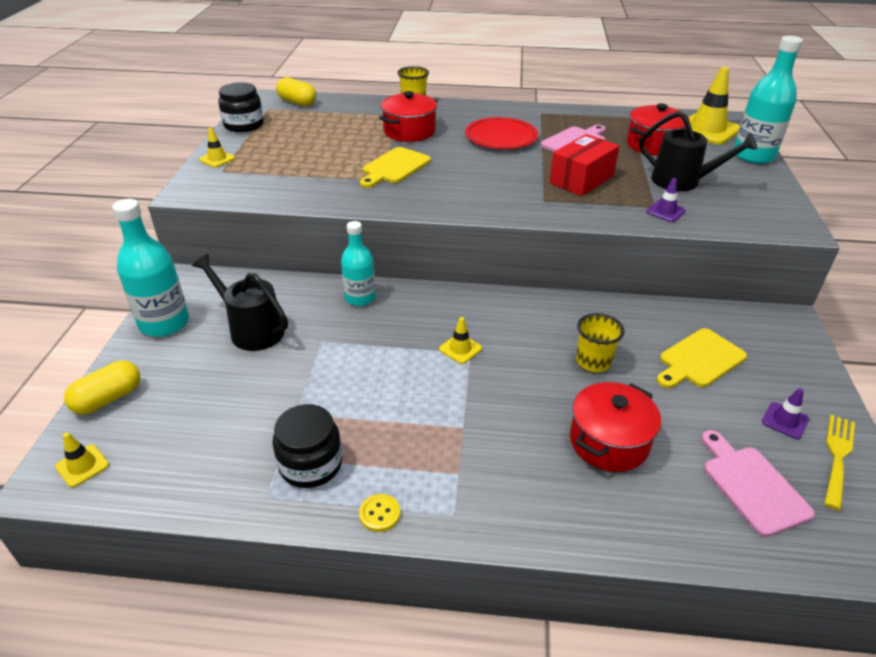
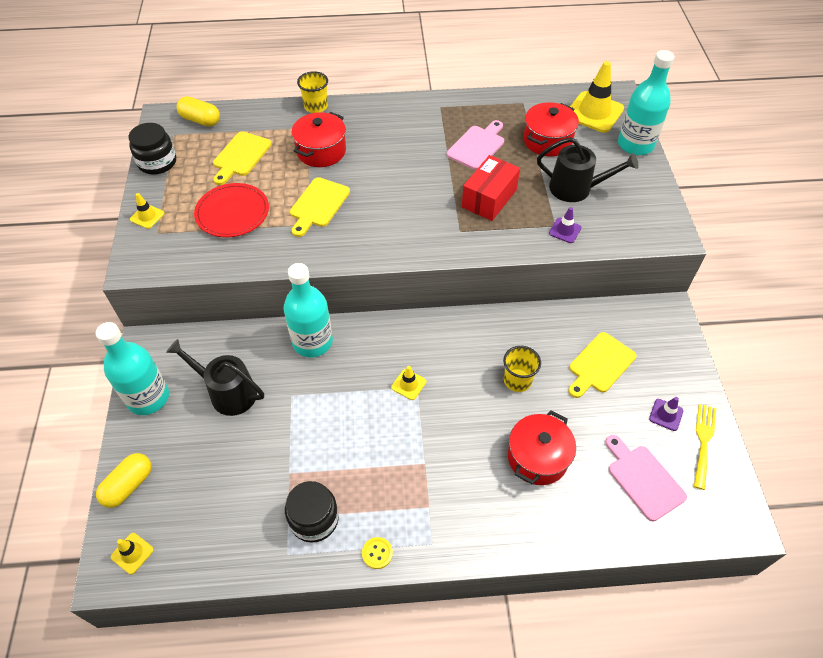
camera: 10 degrees left, 15 degrees up
(327, 128) = (240, 156): none -> yellow cutting board
(360, 298) = (312, 342): turquoise bottle -> turquoise bottle, size x1.50
(501, 137) = (409, 149): red plate -> red plate (232, 213)

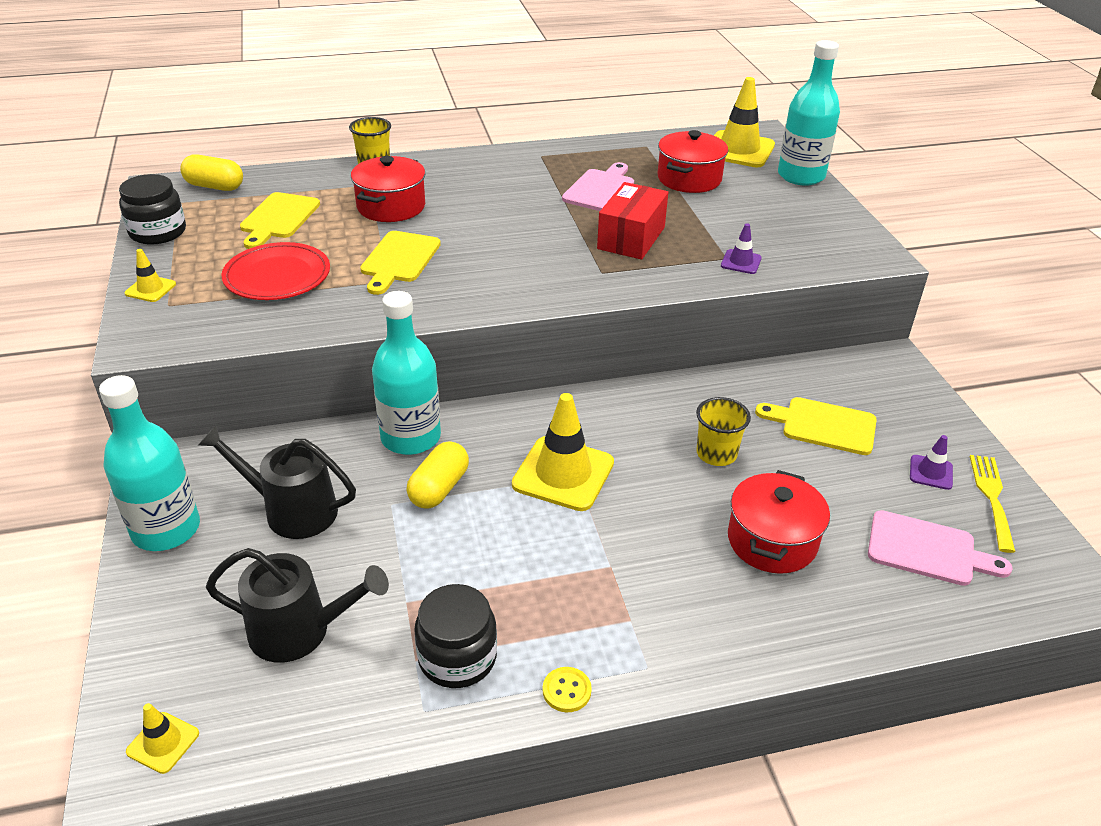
camera: 10 degrees left, 15 degrees down
(129, 485) = (146, 648): yellow capsule -> yellow capsule (439, 488)
(408, 384) = (563, 474): yellow traffic cone -> yellow traffic cone, size x2.06
(576, 188) = (741, 221): black watering can -> black watering can (299, 631)
(600, 365) = (823, 425): yellow cutting board -> yellow cutting board turned 75 degrees clockwise
(643, 479) = (927, 550): pink cutting board -> pink cutting board turned 150 degrees clockwise

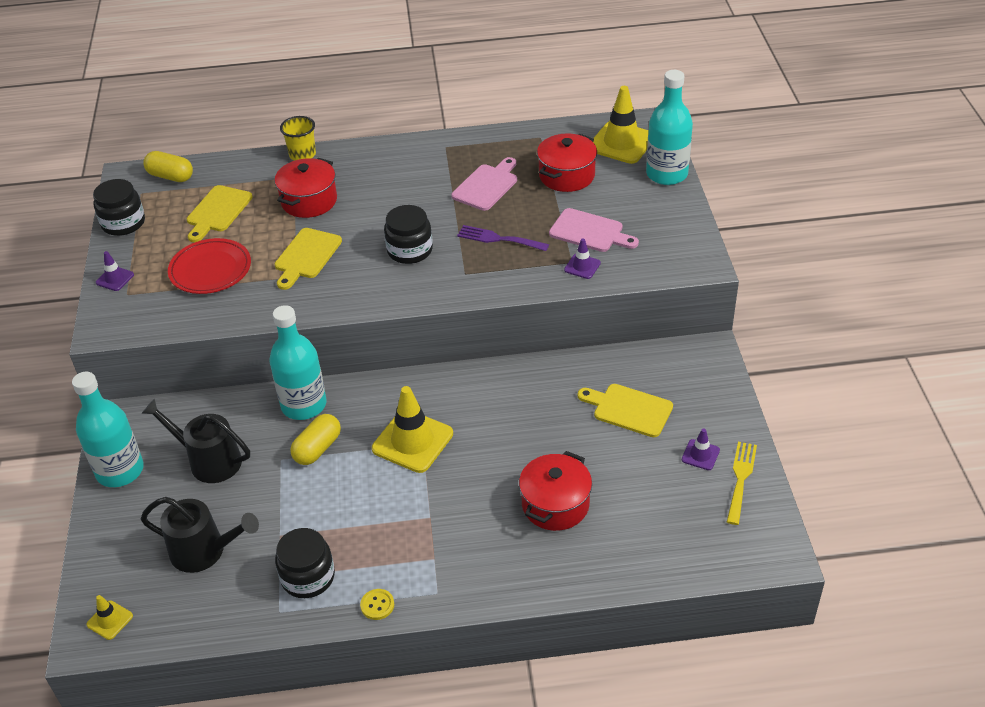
camera: 10 degrees right, 5 degrees up
(150, 289) = (115, 279): yellow traffic cone -> purple traffic cone
(527, 251) = (410, 250): none -> black jar
(631, 238) = (498, 239): red box -> purple fork
(716, 454) = (535, 430): yellow cup -> none
(927, 550) = (672, 519): pink cutting board -> pink cutting board (589, 232)

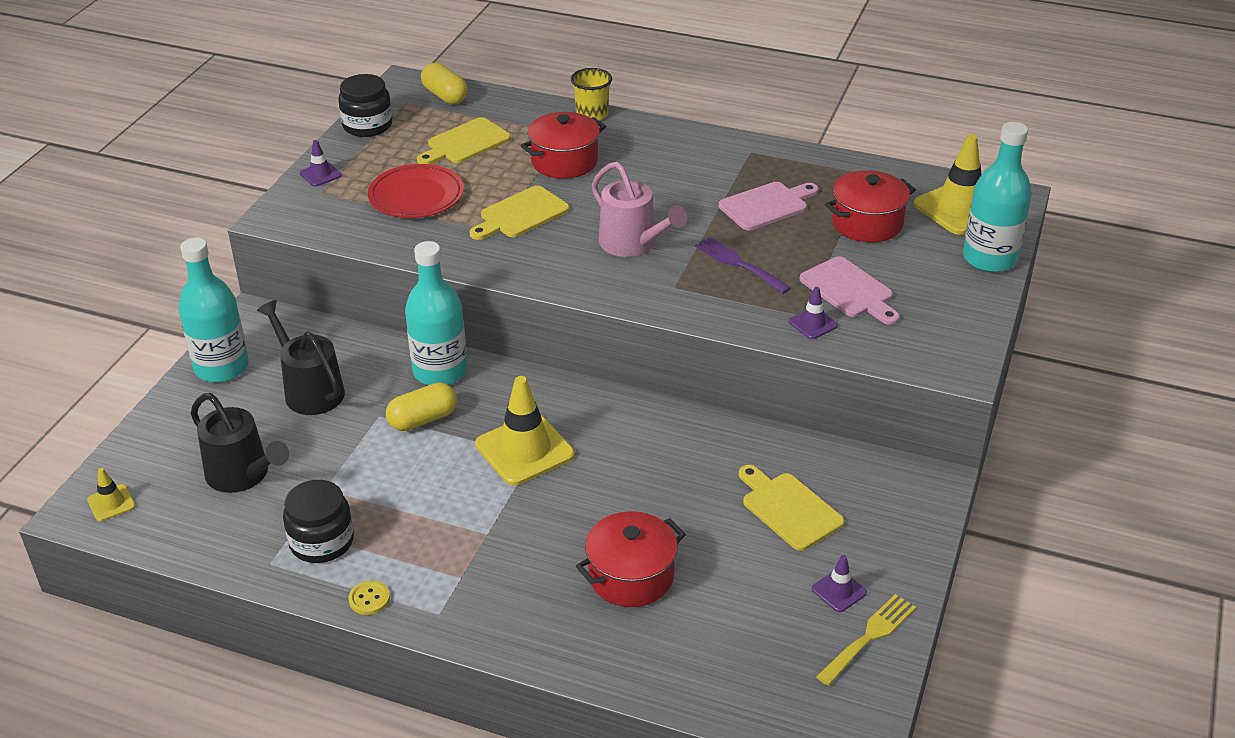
camera: 25 degrees right, 5 degrees down
(410, 250) = (632, 244): black jar -> pink watering can

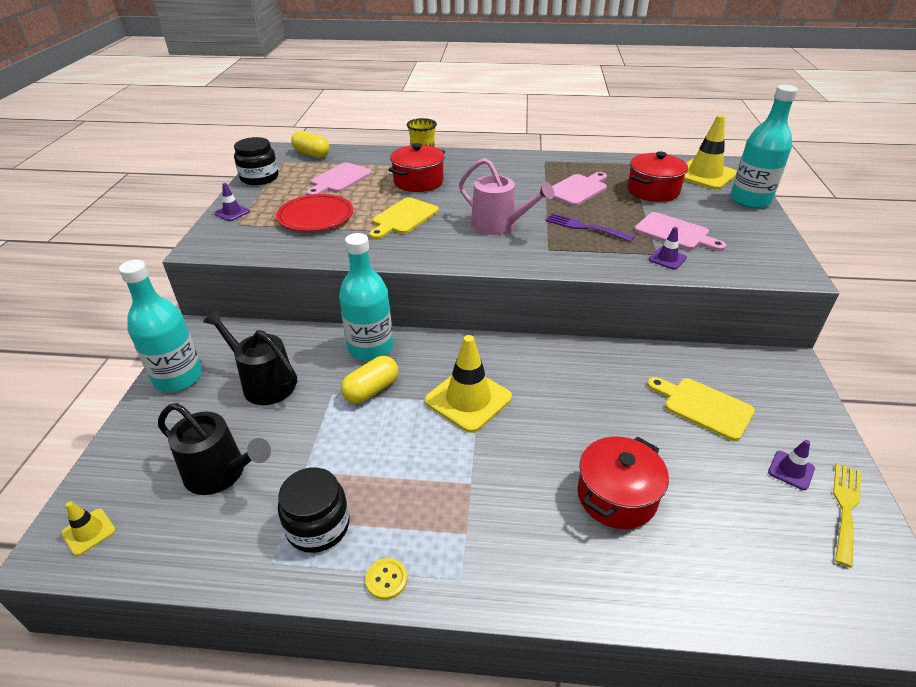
camera: 15 degrees left, 0 degrees up
(465, 143) = (339, 179): yellow cutting board -> pink cutting board

